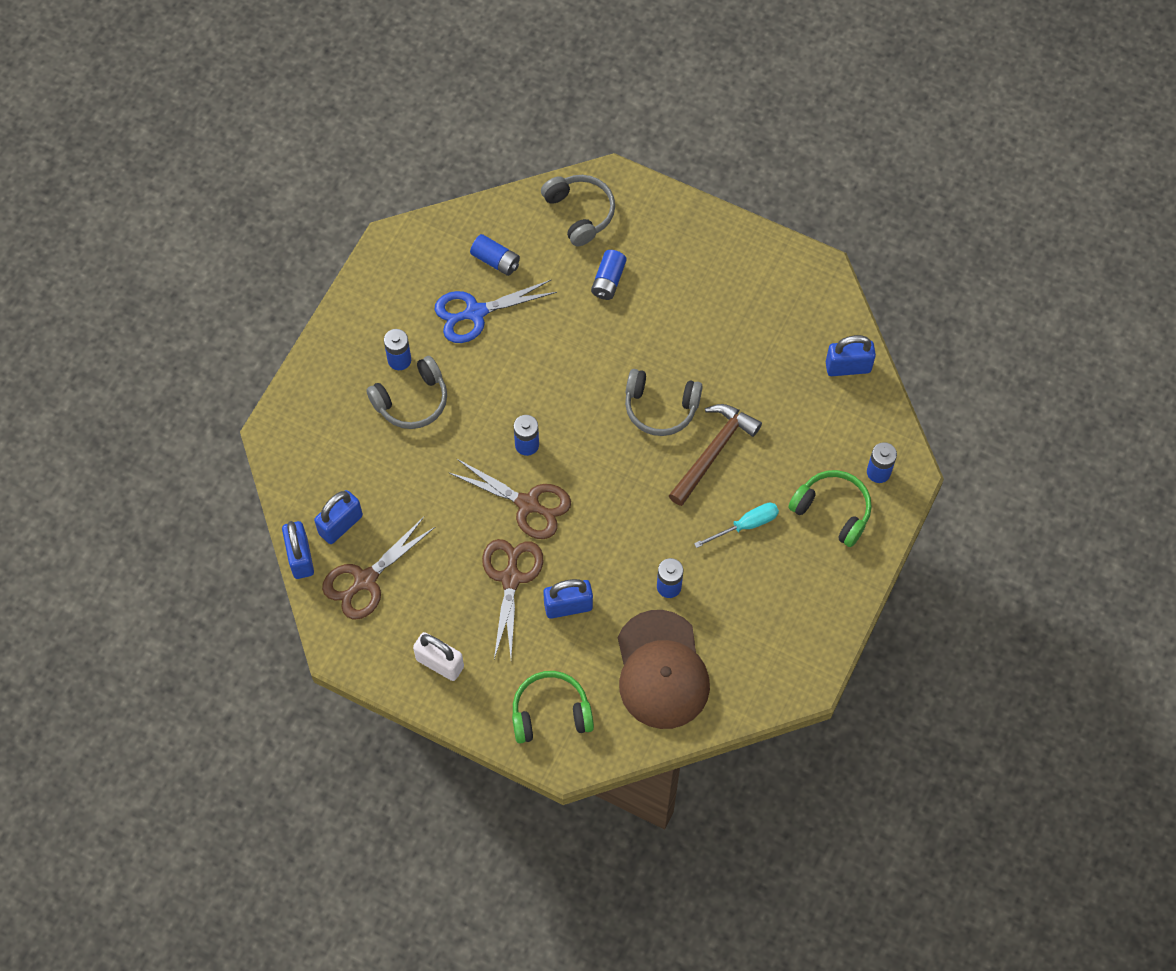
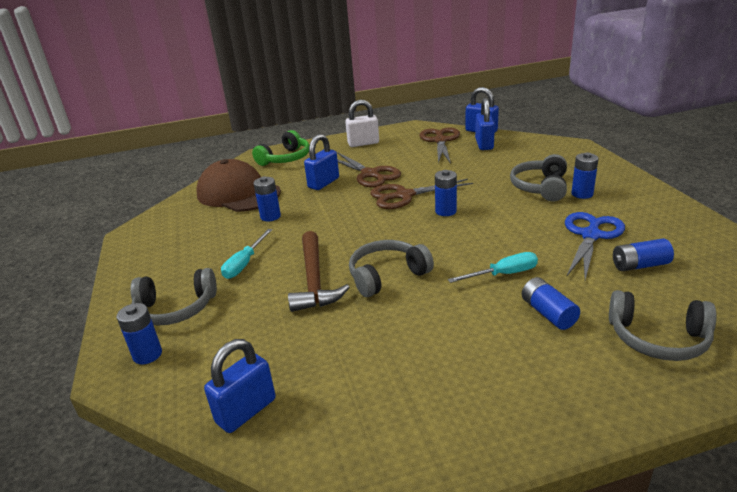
camera: 140 degrees right, 35 degrees down
(586, 335) = (503, 274): none -> turquoise screwdriver
(832, 510) = (176, 308): green headphones -> grey headphones

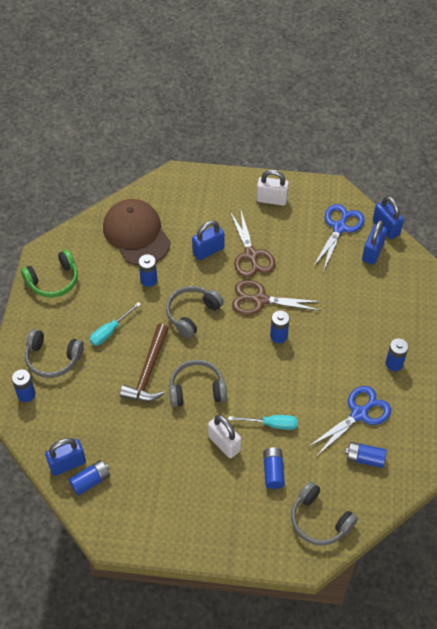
camera: 20 degrees right, 25 degrees up
(285, 158) = (194, 194): green headphones -> green headphones (53, 281)
(295, 418) = (90, 481): none -> blue battery
(440, 141) = (339, 228): brown scissors -> blue scissors
(461, 309) = (224, 443): none -> white padlock
(540, 187) = (370, 339): grey headphones -> grey headphones (192, 314)

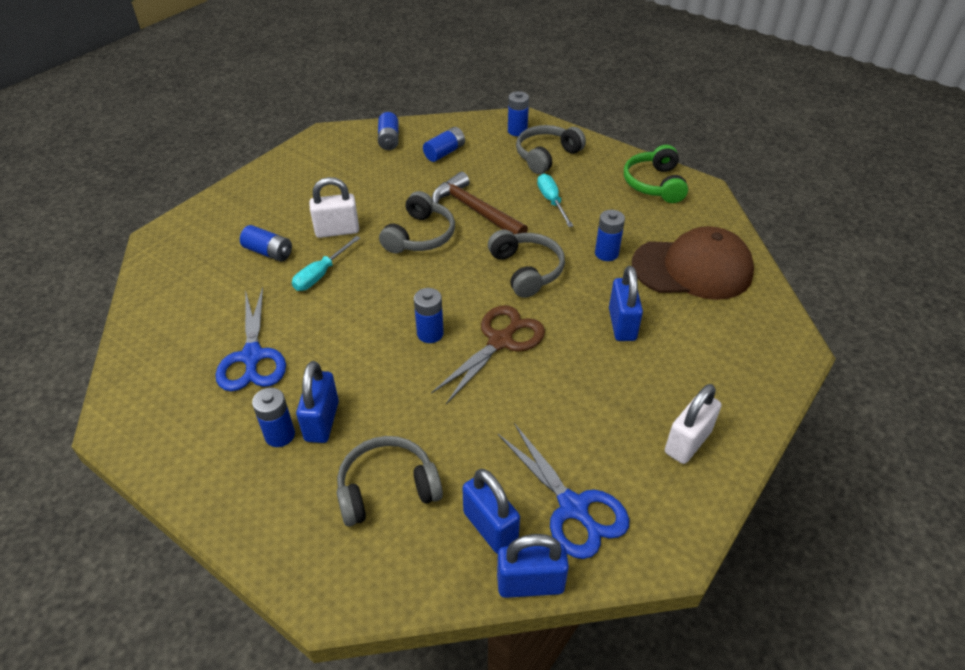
camera: 120 degrees right, 10 degrees down
(67, 464) = (419, 133): blue padlock -> blue padlock (322, 421)
(251, 255) = (585, 365): brown scissors -> none
(319, 520) = (181, 262): grey headphones -> grey headphones (387, 488)
(365, 458) = (197, 332): blue battery -> blue battery (444, 152)

